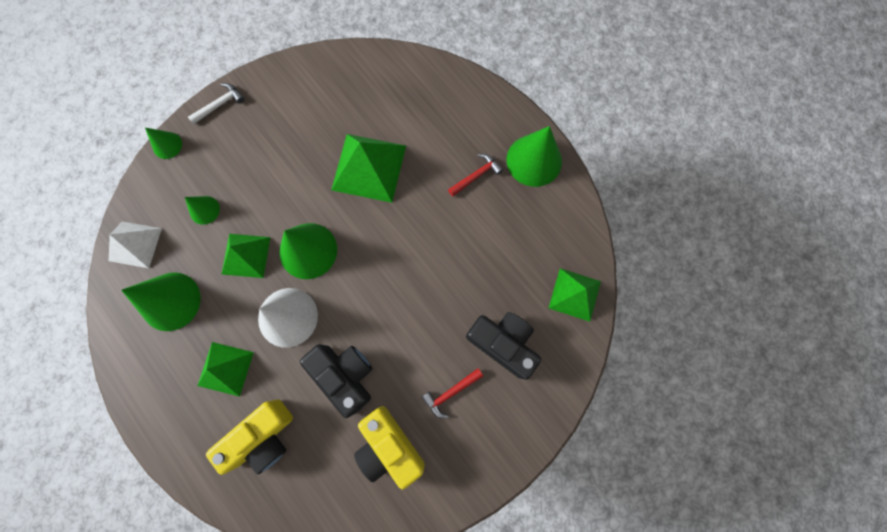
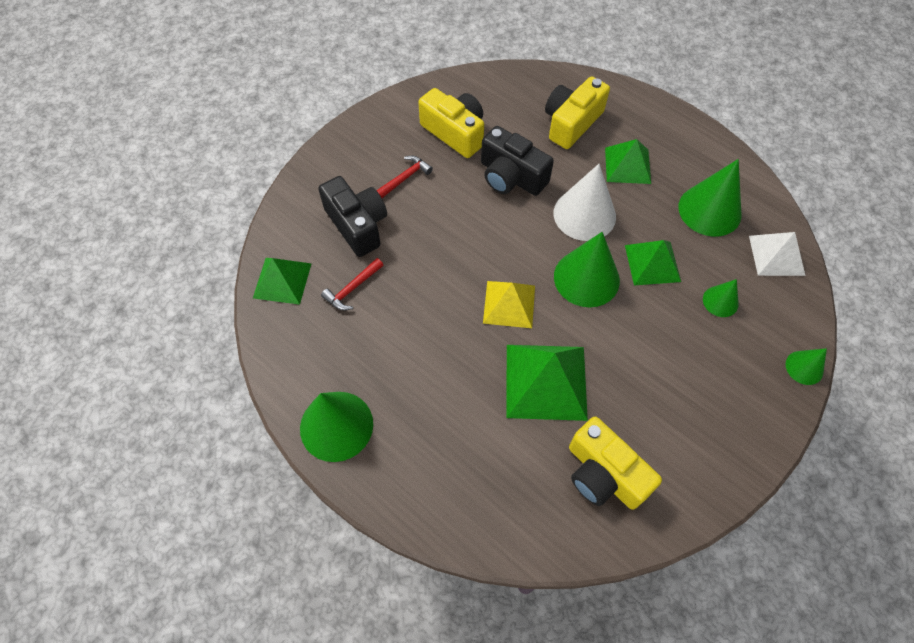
camera: 170 degrees right, 15 degrees down
(220, 104) = (767, 432): white hammer -> none
(347, 96) = (603, 474): none -> yellow camera
(381, 237) = (509, 304): none -> yellow pyramid
(476, 175) = (409, 393): red hammer -> red hammer (352, 289)
(503, 343) = (357, 225): black camera -> black camera turned 150 degrees counterclockwise

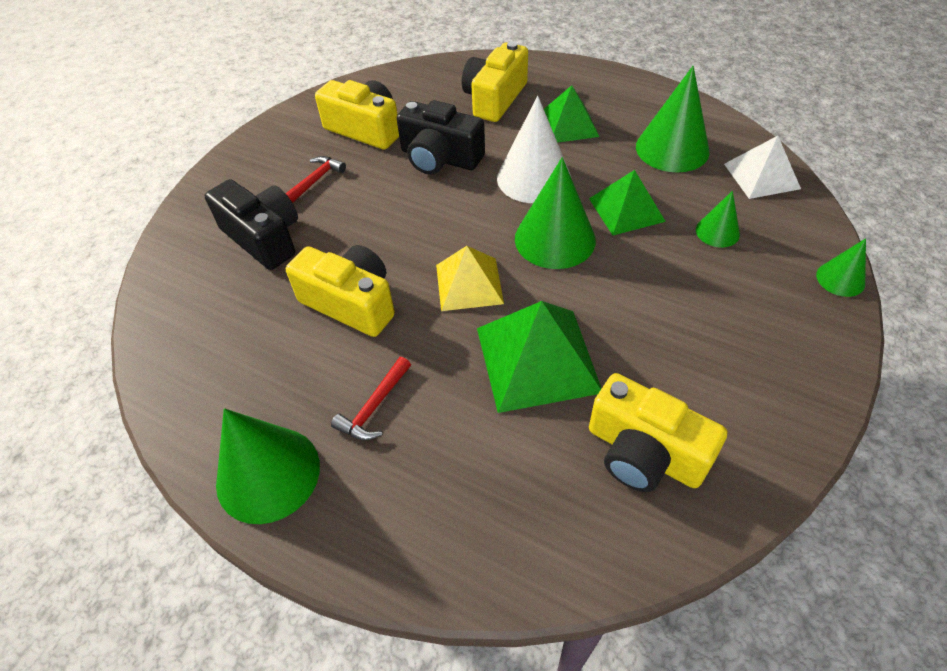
camera: 10 degrees left, 10 degrees down
(282, 280) = (173, 315): green pyramid -> none
(352, 289) = (267, 306): red hammer -> red hammer (374, 407)
(416, 300) = (351, 303): none -> yellow camera

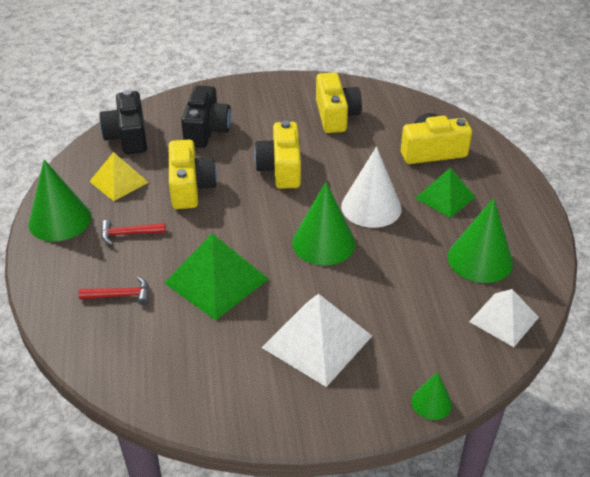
camera: 50 degrees right, 10 degrees down
(315, 181) = (269, 122): red hammer -> red hammer (121, 295)
(440, 158) = (344, 158): black camera -> black camera (128, 136)
(469, 284) = (248, 225): yellow pyramid -> yellow pyramid (119, 181)
(626, 210) = (387, 263): green pyramid -> none
(644, 453) = (186, 357): yellow camera -> yellow camera (281, 169)
(700, 320) = (317, 341): none -> white pyramid
(717, 232) = (413, 318): green cone -> none

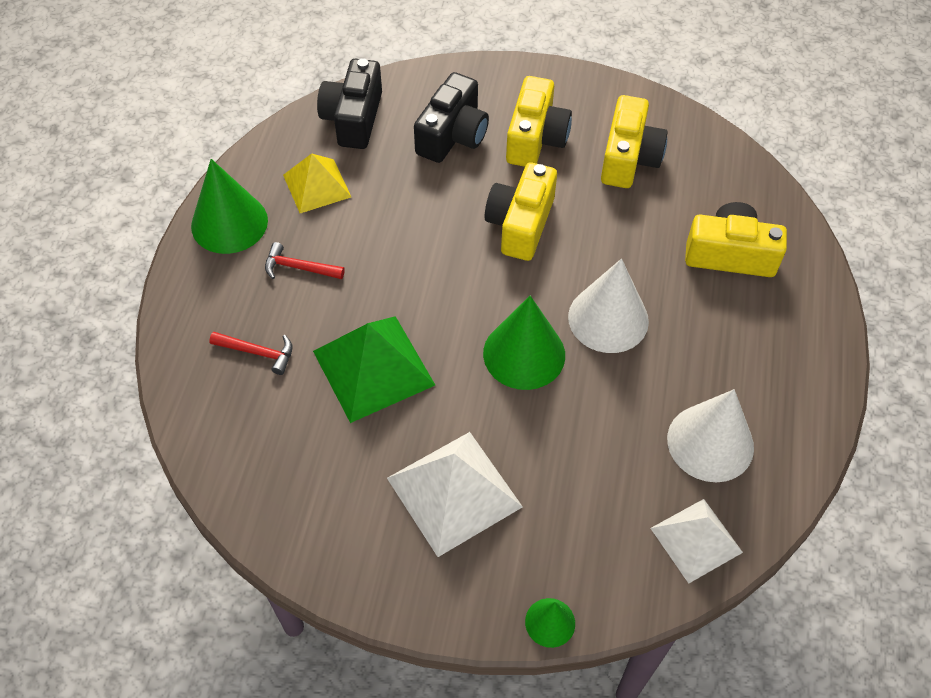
camera: 20 degrees right, 15 degrees up
(190, 187) = (397, 220): yellow camera -> yellow camera (535, 138)
(445, 197) = (712, 333): green pyramid -> none
(480, 259) = (710, 442): green cone -> white cone

